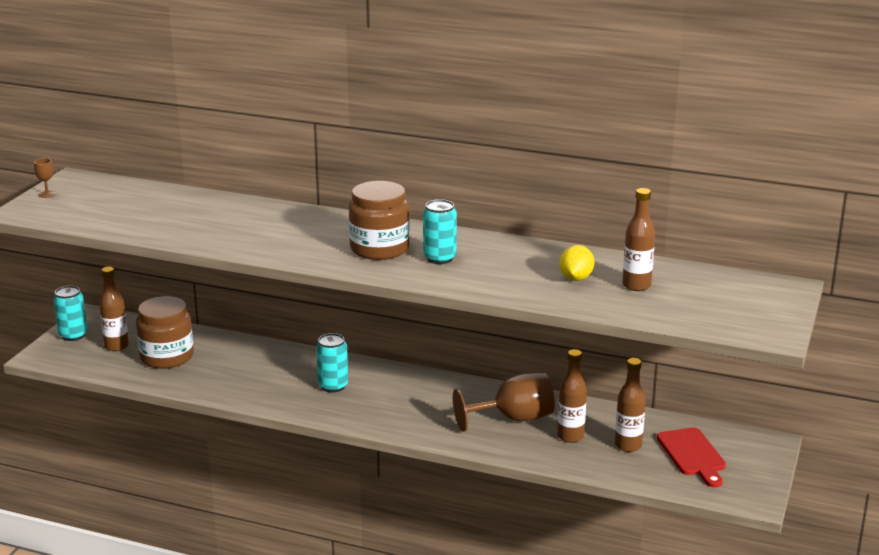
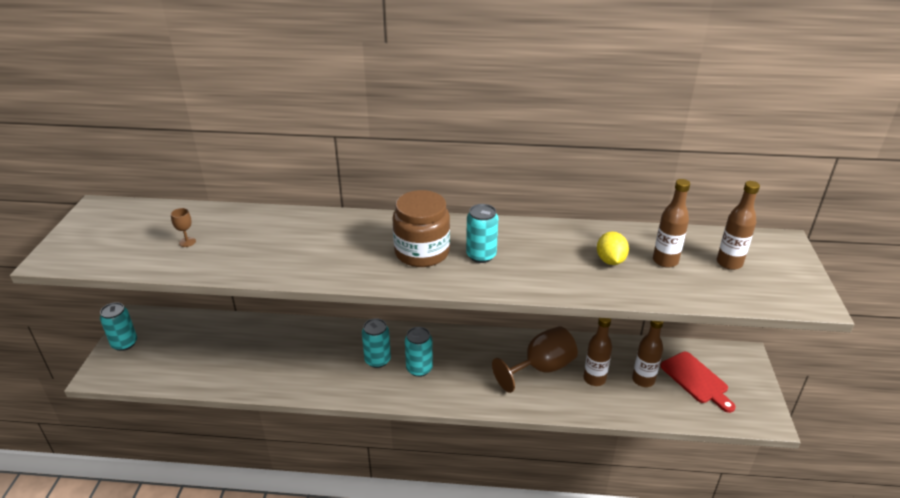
camera: 15 degrees left, 10 degrees up
(47, 194) = (75, 231): brown goblet -> brown goblet (187, 242)
(116, 346) = (169, 349): brown bottle -> brown bottle (729, 263)
(167, 357) = (219, 353): brown jar -> none
(375, 399) = (419, 369): none -> turquoise can

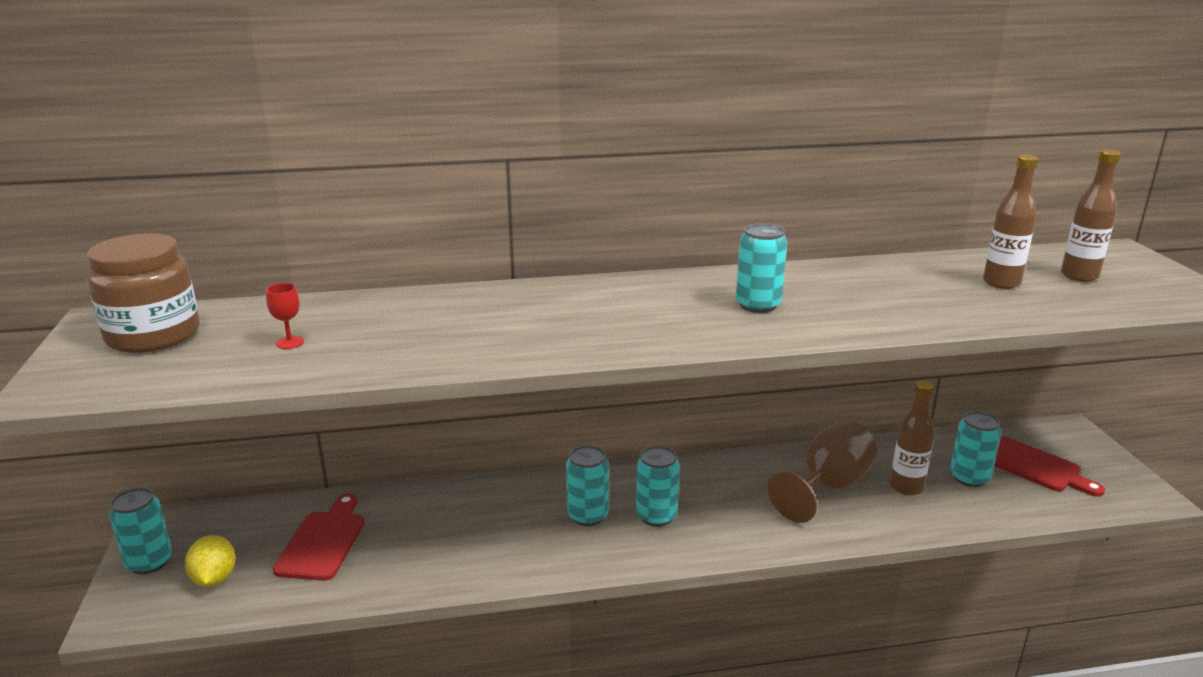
camera: 15 degrees left, 10 degrees down
(187, 242) = (290, 342): brown goblet -> red goblet
(219, 348) = (323, 542): none -> red cutting board
(422, 252) = (671, 312): brown jar -> brown jar (153, 335)
(610, 260) = (933, 290): yellow lemon -> yellow lemon (214, 578)
(643, 380) = (969, 478): brown bottle -> turquoise can

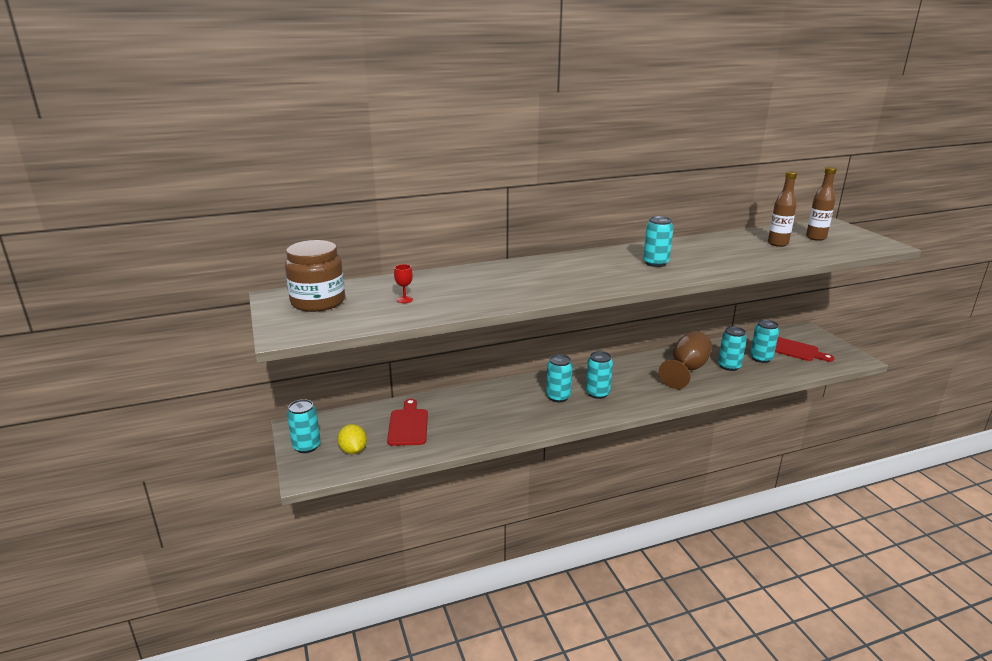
camera: 10 degrees left, 0 degrees up
(906, 487) = (729, 366): brown bottle -> turquoise can

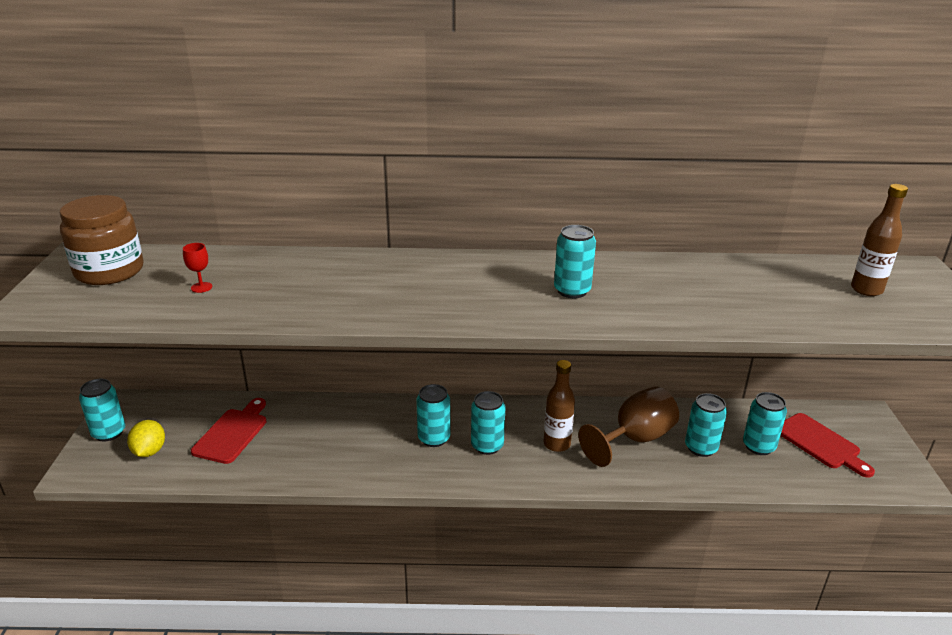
camera: 20 degrees right, 5 degrees up
(777, 244) = (792, 290): brown bottle -> brown bottle (556, 444)

